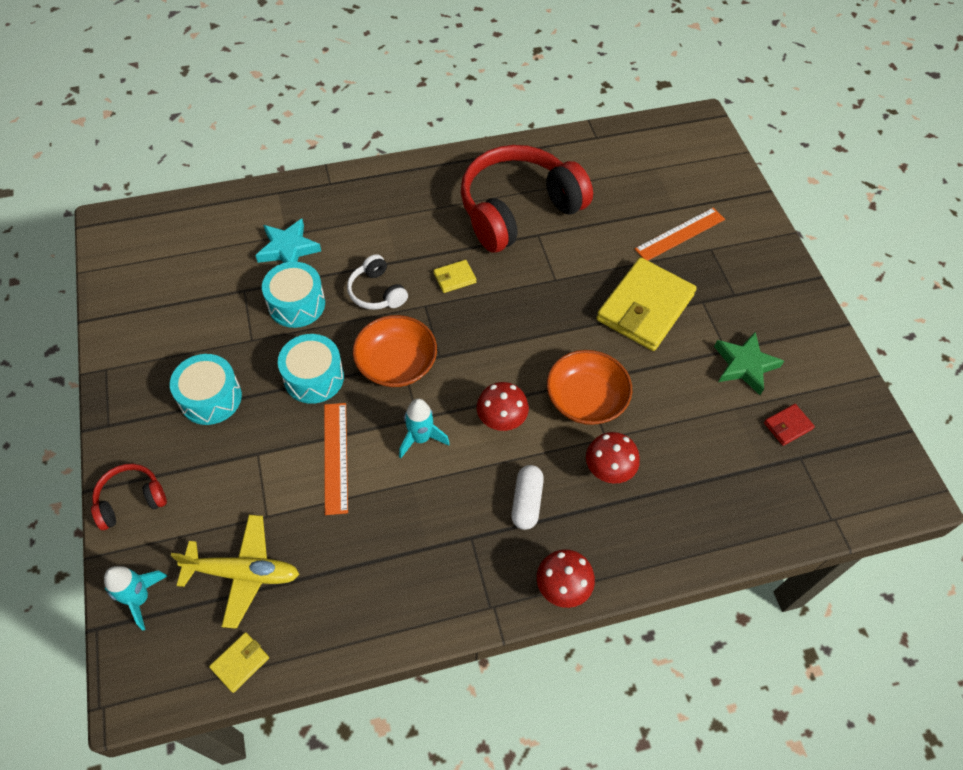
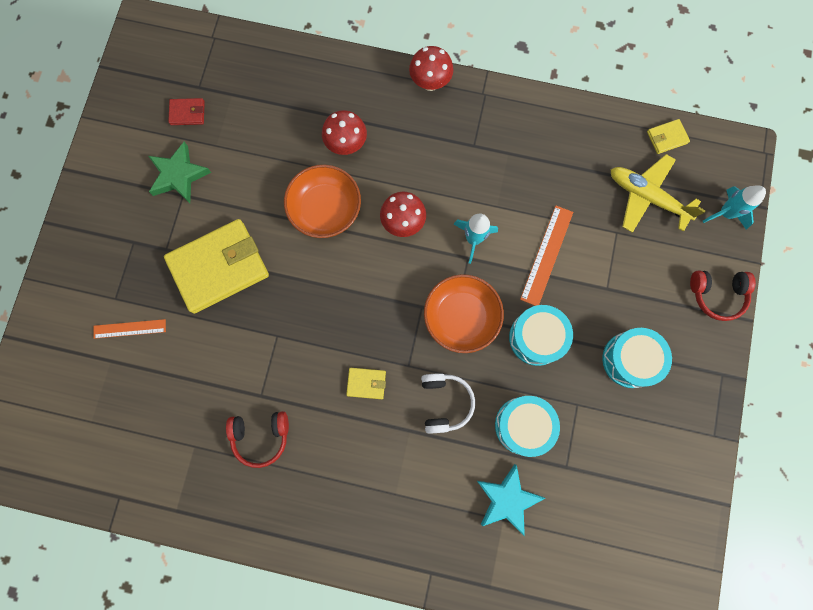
camera: 150 degrees left, 20 degrees up
(518, 210) = (261, 436): red headphones -> red headphones, size x0.45
(526, 502) = (420, 151): white capsule -> none
(680, 234) = (129, 328): orange ruler -> orange ruler, size x0.67

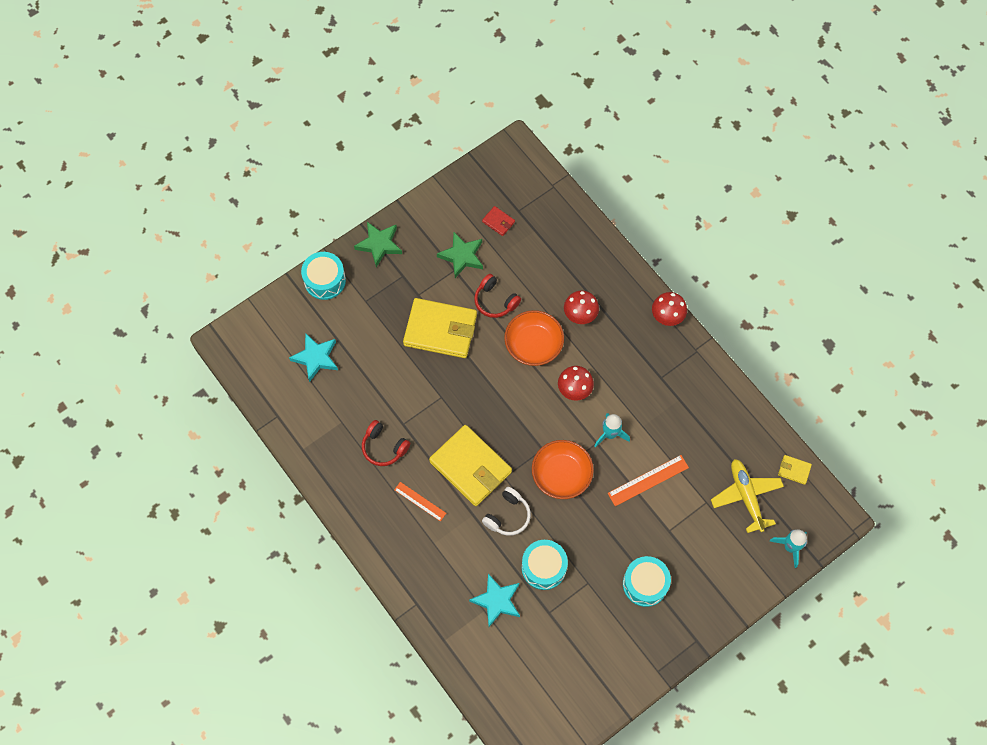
camera: 40 degrees right, 10 degrees down
(81, 228) = (379, 244): none -> green star
(110, 401) = (316, 358): none -> turquoise star
(129, 328) = (360, 325): orange ruler -> orange ruler (420, 501)
(366, 383) = (470, 467): yellow wallet -> yellow wallet, size x2.36
(536, 338) = (597, 524): turquoise drum -> turquoise drum (325, 280)
(717, 295) = (737, 591): red headphones -> red headphones (495, 301)

